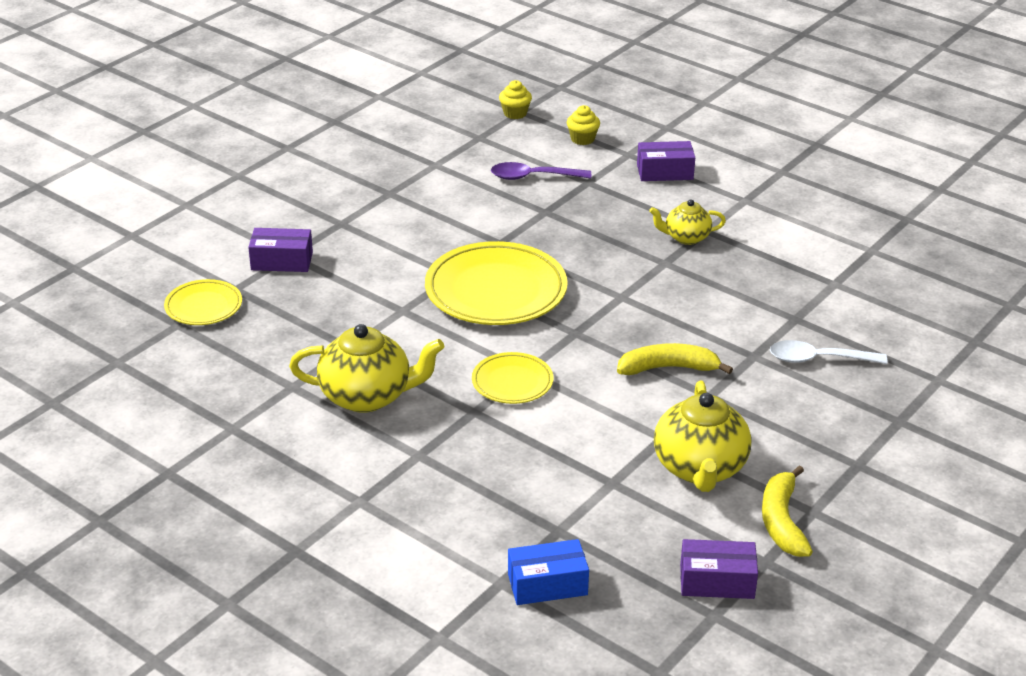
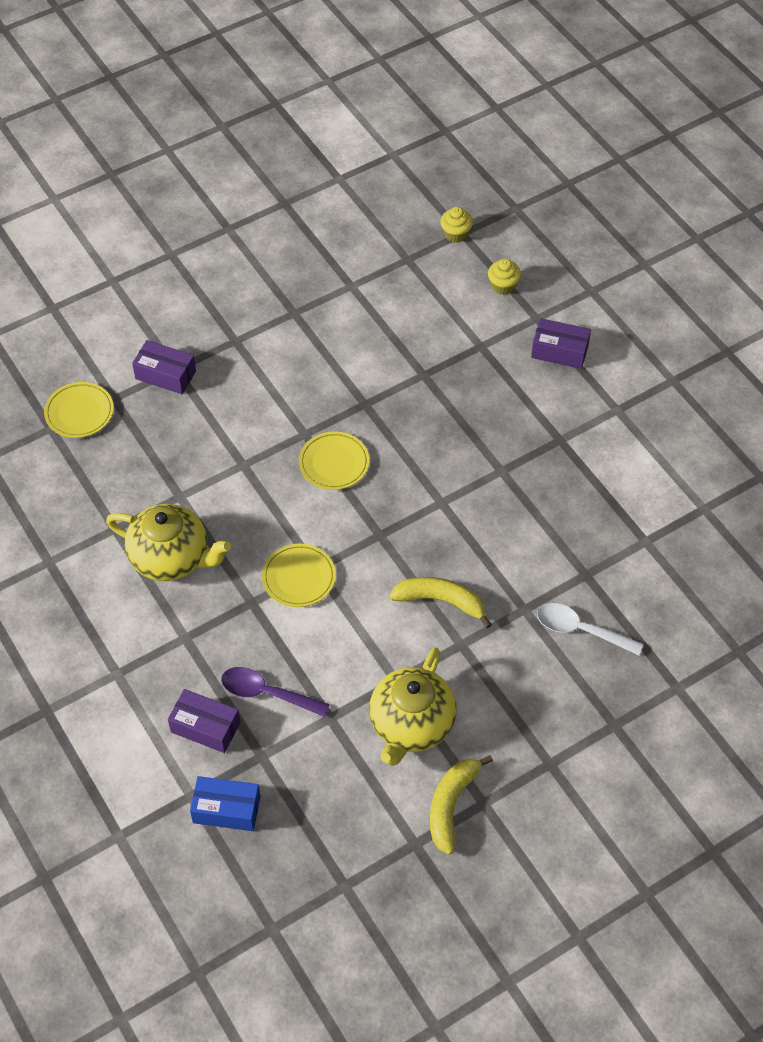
camera: 20 degrees right, 20 degrees up
(496, 290) = (334, 463): yellow plate -> yellow plate, size x0.53
(533, 177) = (433, 326): purple spoon -> purple spoon (267, 693)
(686, 237) = (537, 443): yellow teapot -> none
(717, 581) = (364, 851): purple box -> purple box (205, 727)

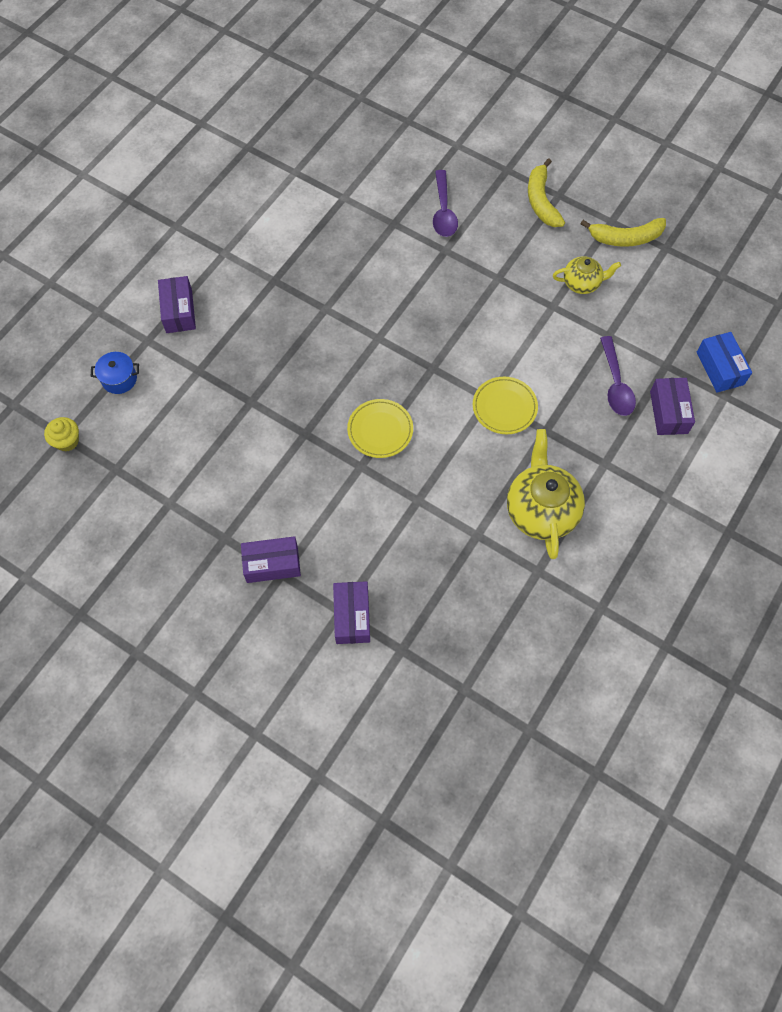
camera: 115 degrees left, 10 degrees up
(79, 412) = (434, 672): yellow plate -> none
(249, 337) = (272, 564): none -> purple box
(411, 725) = (582, 283): yellow teapot -> yellow teapot, size x0.57
(441, 601) = (469, 304): yellow banana -> yellow banana (541, 201)
(503, 286) = (119, 379): yellow cupcake -> blue pot
(581, 630) = (443, 211): white spoon -> purple spoon

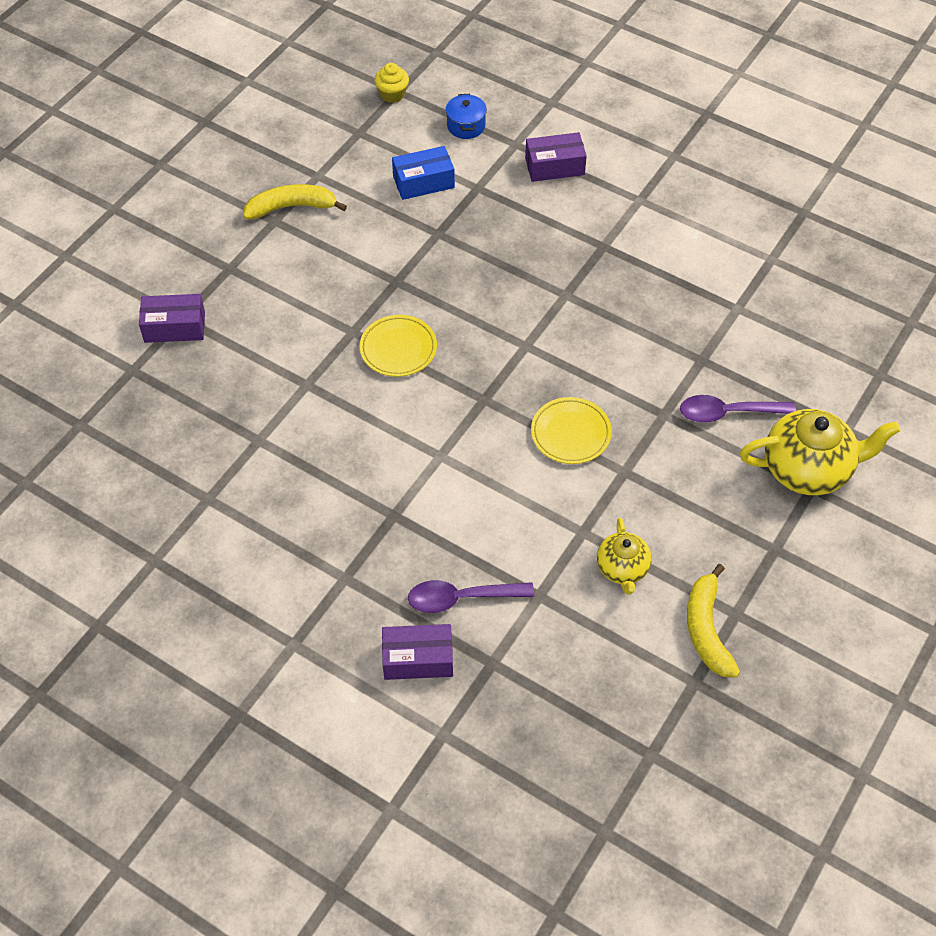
camera: 90 degrees right, 10 degrees down
(272, 564) = (241, 260): purple box -> none
(504, 407) = (427, 472): yellow plate -> yellow plate (570, 433)
(541, 201) = (760, 527): yellow banana -> yellow banana (291, 207)
(541, 510) = (285, 505): yellow teapot -> yellow teapot (808, 469)
(720, 368) = (488, 732): blue box -> blue box (423, 182)

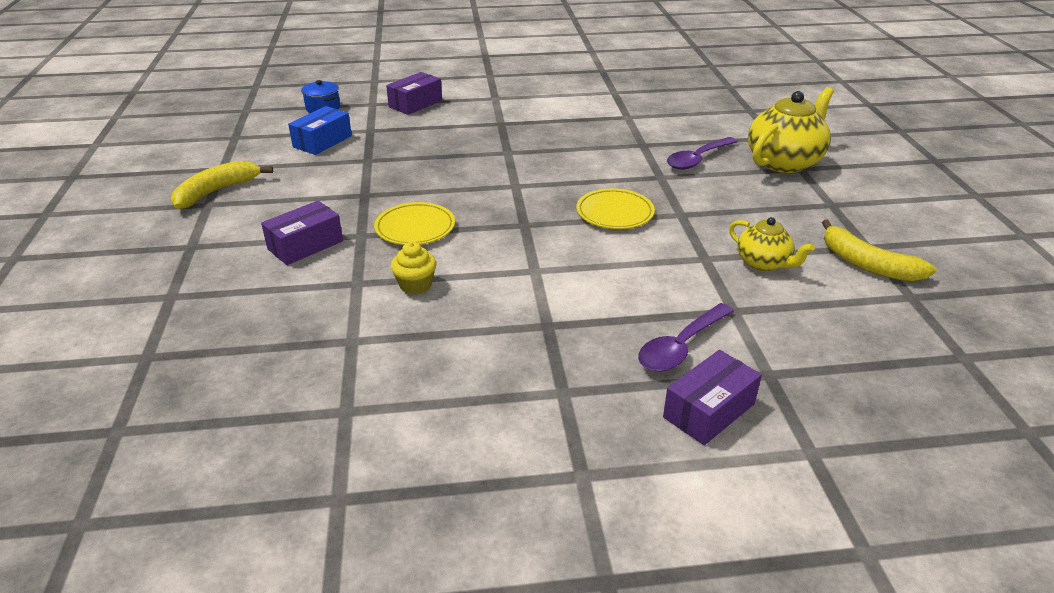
camera: 40 degrees left, 20 degrees down
(175, 327) = (169, 305): purple box -> purple box (305, 245)
(392, 94) = (242, 112): yellow cupcake -> yellow cupcake (415, 285)

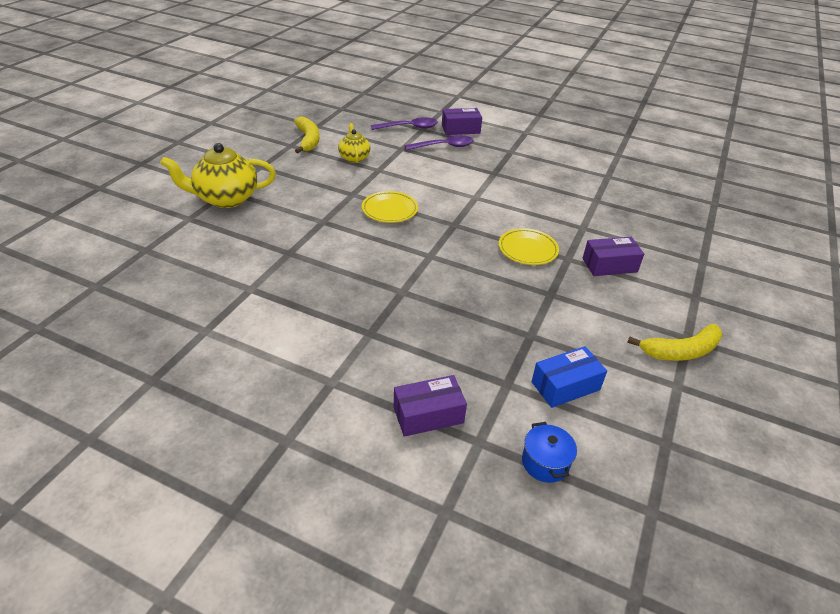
camera: 150 degrees left, 5 degrees up
(415, 285) = (549, 214): yellow cupcake -> none
(697, 159) = (275, 223): purple spoon -> purple spoon (409, 127)

